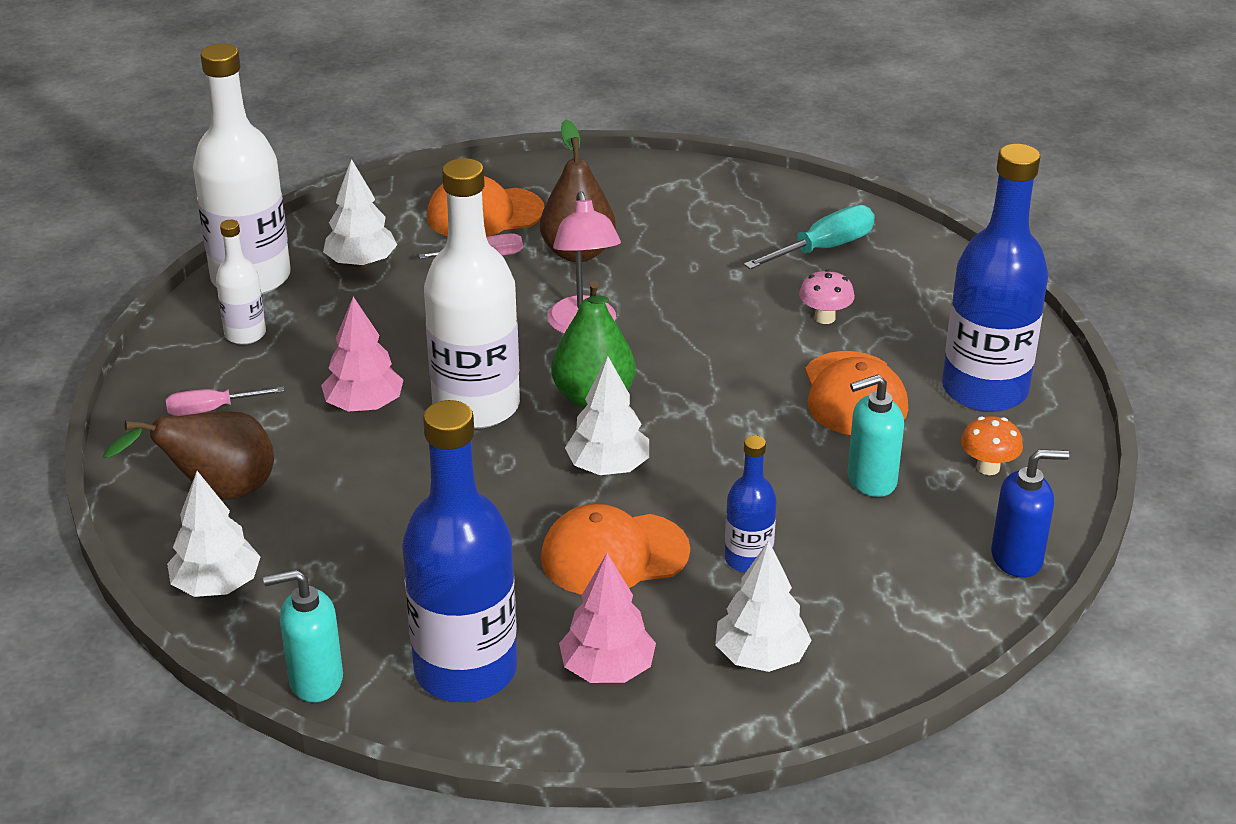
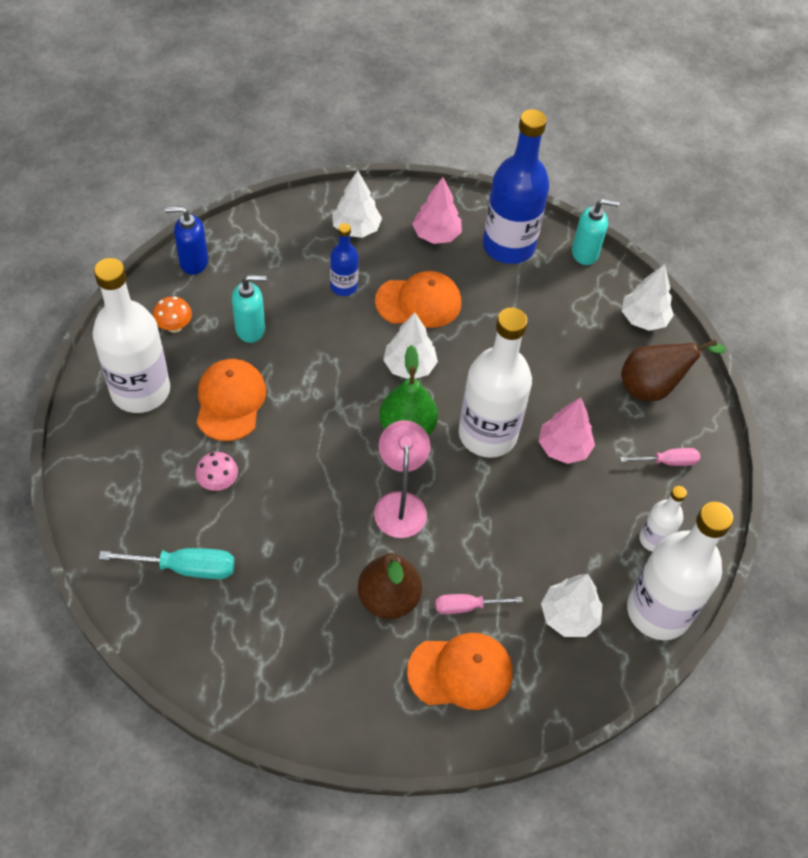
camera: 175 degrees left, 20 degrees up
(823, 249) = (185, 568): turquoise screwdriver -> turquoise screwdriver turned 150 degrees counterclockwise
(984, 390) = (140, 390): blue bottle -> white bottle

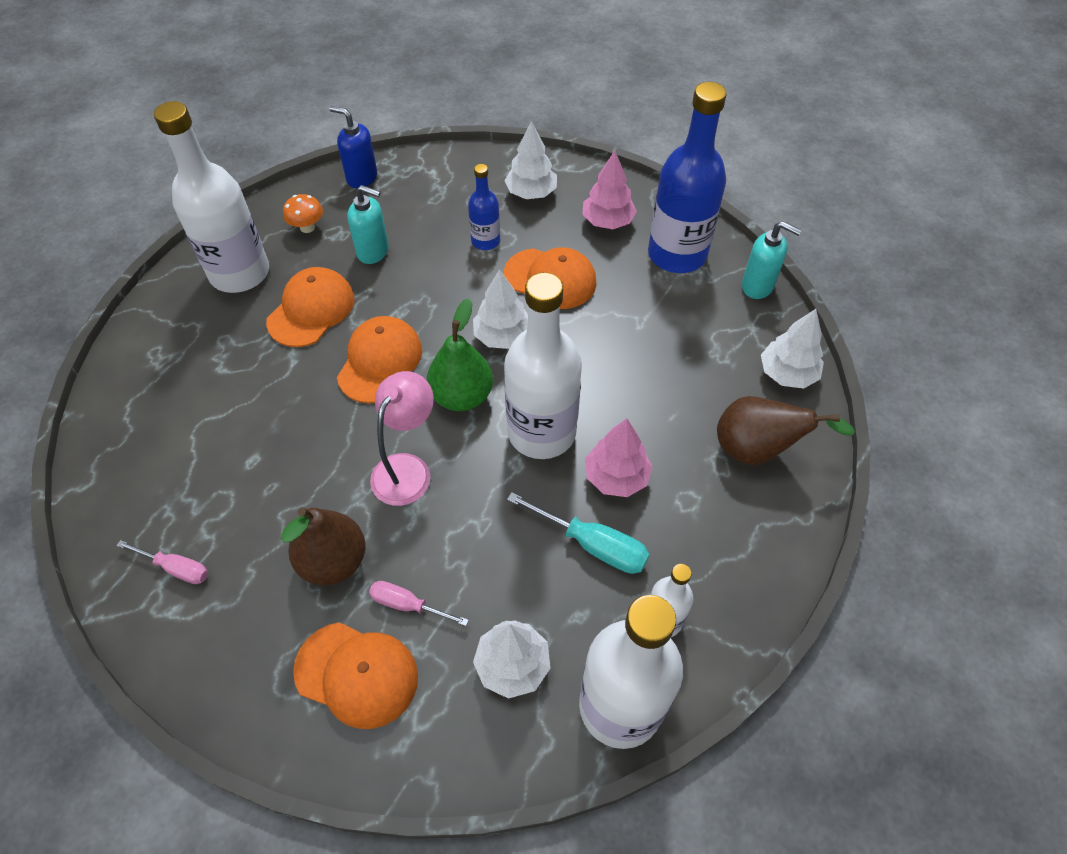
camera: 30 degrees right, 0 degrees up
(185, 568) = (166, 449): turquoise screwdriver -> turquoise screwdriver (592, 544)
(218, 482) = (250, 380): pink mushroom -> none
(320, 425) = (380, 361): none -> orange cap
(667, 462) = (728, 538): pink screwdriver -> pink screwdriver (176, 568)

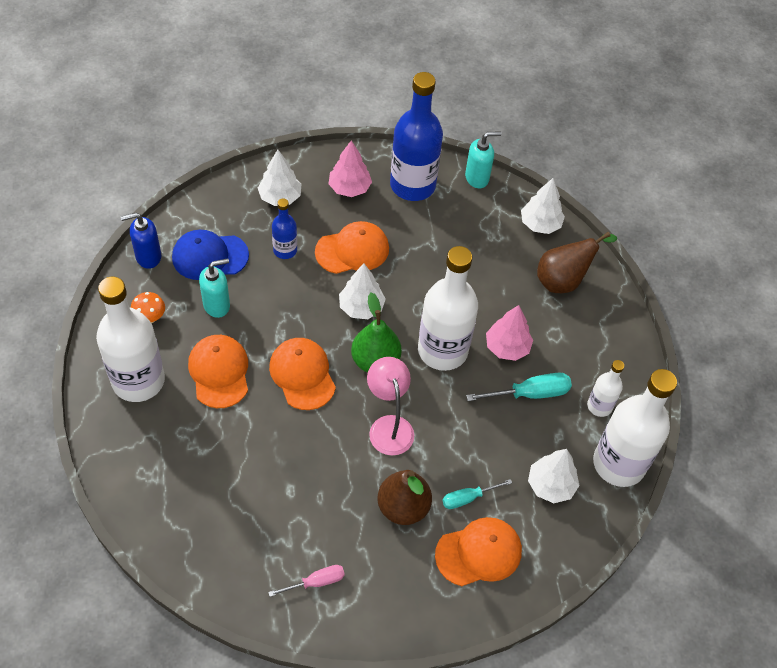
camera: 45 degrees left, 0 degrees up
(408, 605) = (468, 498): pink screwdriver -> turquoise screwdriver
(413, 207) = (210, 256): none -> blue cap

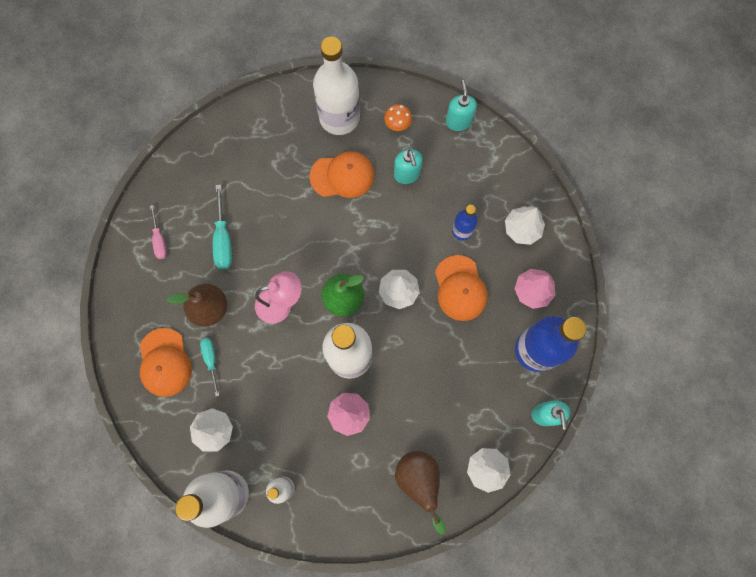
camera: 100 degrees right, 20 degrees up
(148, 257) = (458, 121): blue soap dispenser -> turquoise soap dispenser
(210, 256) = (457, 169): blue cap -> none
(302, 375) = (335, 239): orange cap -> none
(529, 394) = (301, 427): turquoise screwdriver -> turquoise screwdriver (223, 239)

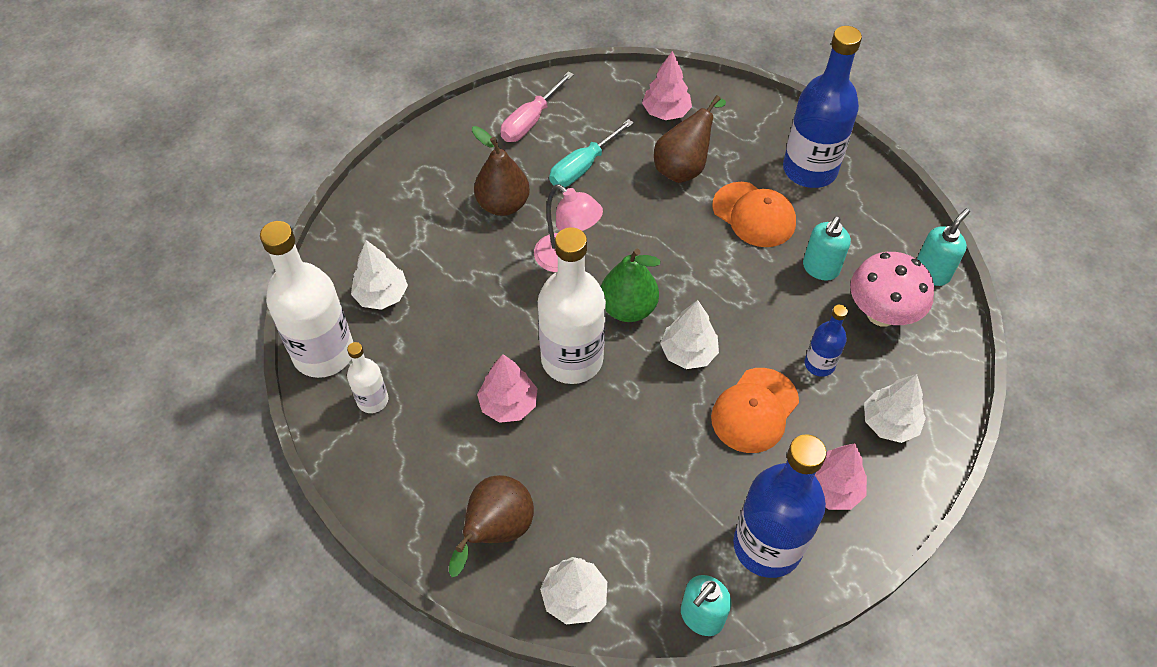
camera: 50 degrees right, 20 degrees down
(159, 240) = (531, 121): pink screwdriver -> pink screwdriver, size x1.54
(165, 362) = (414, 208): orange cap -> none
(211, 360) = (451, 242): turquoise screwdriver -> none
(226, 157) = (666, 112): none -> pink tree
(275, 183) = (684, 167): none -> brown pear
(339, 117) = (809, 169): white bottle -> blue bottle
(397, 124) = (862, 222): orange mushroom -> none
(460, 171) = (881, 313): none -> pink mushroom

